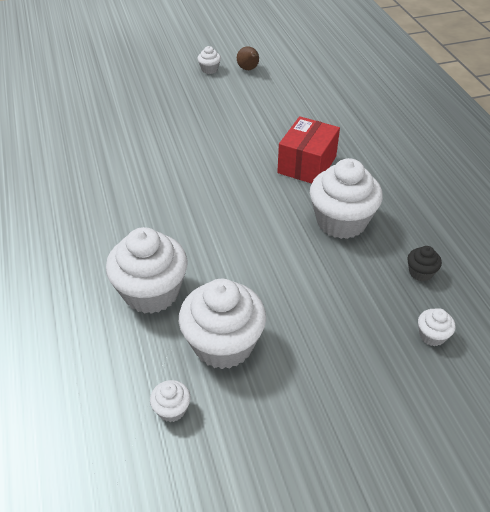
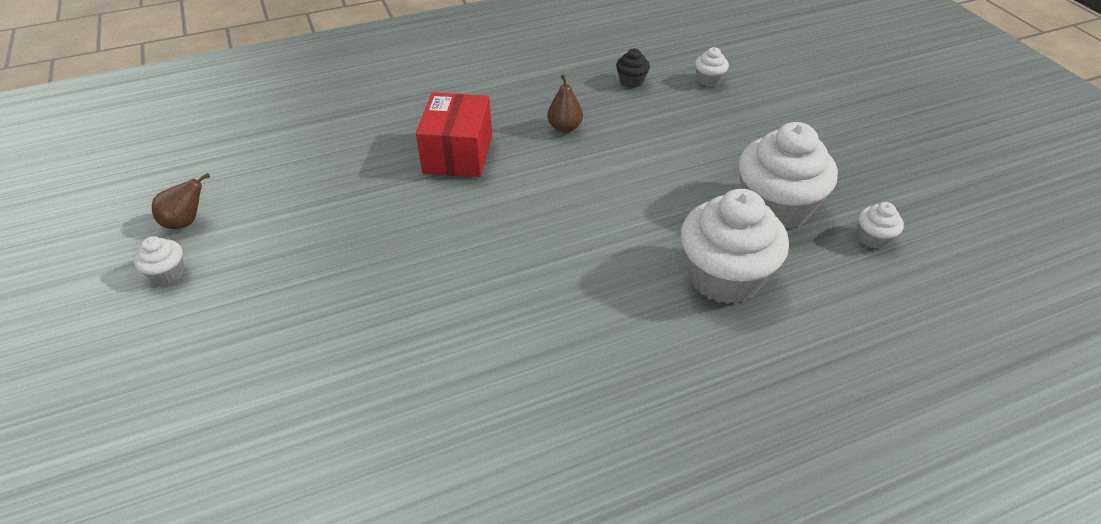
camera: 95 degrees left, 0 degrees up
(307, 165) = (458, 154): red box -> red box turned 75 degrees clockwise
(341, 221) = (564, 128): white cupcake -> brown pear

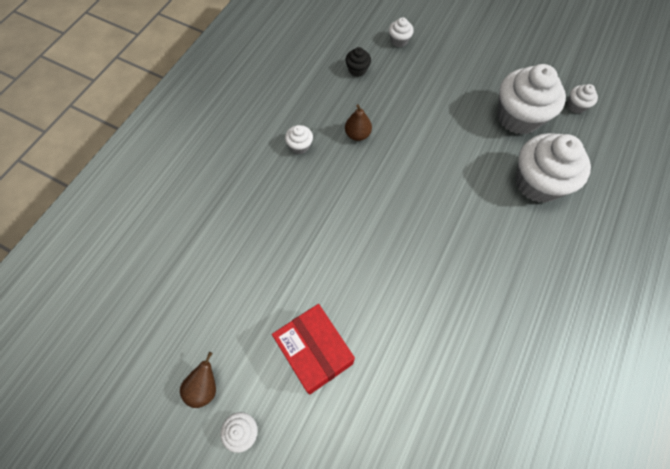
camera: 40 degrees left, 20 degrees up
(458, 154) = (317, 200): red box -> red box (314, 353)
(496, 107) = (300, 146): none -> white cupcake

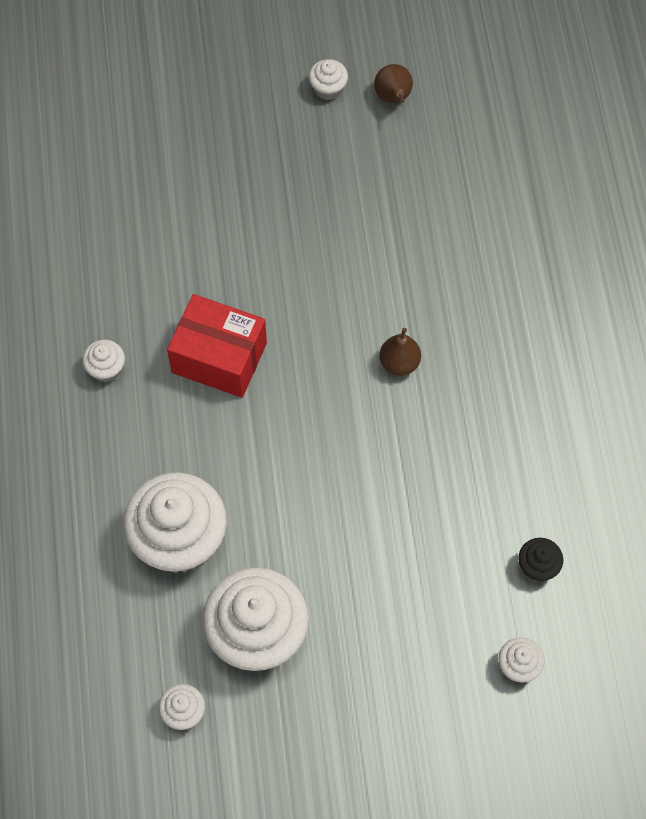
camera: 145 degrees right, 0 degrees up
(300, 146) = (516, 395): white cupcake -> white cupcake (106, 368)
(314, 353) = (313, 186): red box -> red box (219, 358)
(357, 134) = (456, 459): brown pear -> brown pear (399, 363)

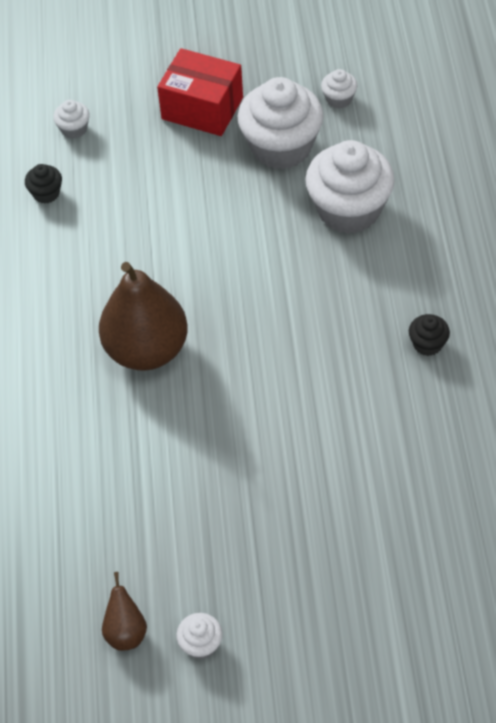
camera: 175 degrees left, 10 degrees down
(106, 368) = (427, 344): white cupcake -> black cupcake
(219, 358) = (319, 354): red box -> red box (202, 108)
(399, 363) = (146, 349): brown pear -> brown pear, size x2.19

